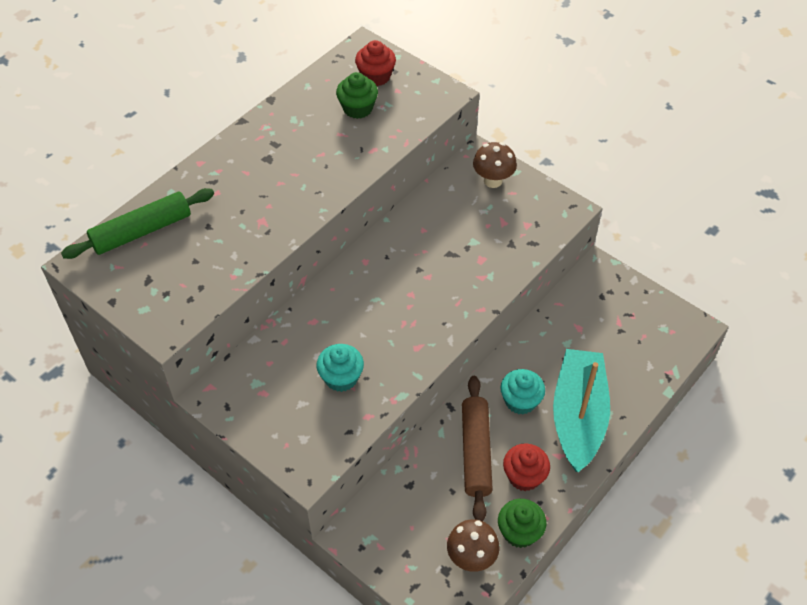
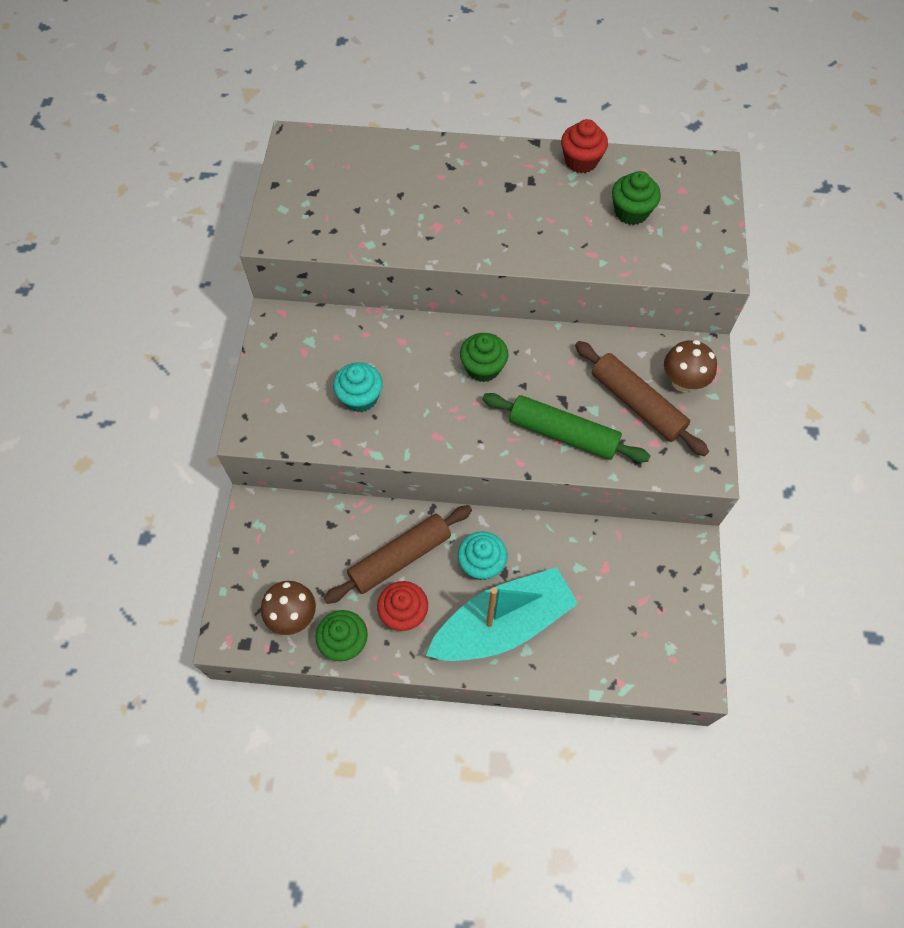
camera: 55 degrees right, 10 degrees up
(142, 231) = (358, 156): green rolling pin -> green rolling pin (563, 434)
(376, 76) = (685, 201): red cupcake -> red cupcake (581, 161)
(383, 284) = (483, 368): none -> green cupcake
(489, 215) = (637, 404): none -> brown rolling pin

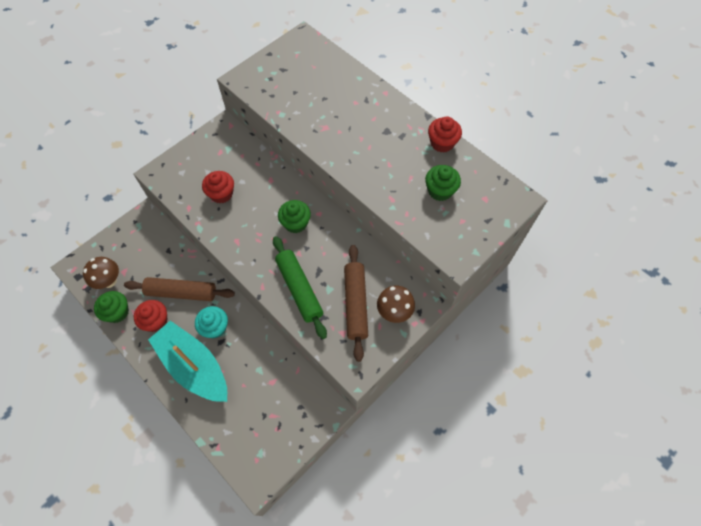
camera: 40 degrees right, 0 degrees up
(360, 397) = (221, 194): turquoise cupcake -> red cupcake
(503, 624) = (194, 366): turquoise boat -> turquoise boat turned 150 degrees counterclockwise

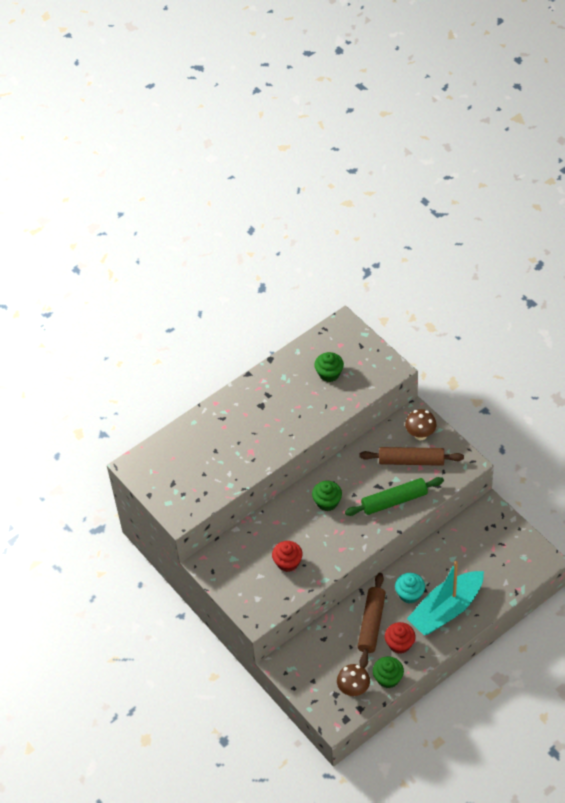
camera: 80 degrees left, 10 degrees down
(442, 143) = (280, 367): red cupcake -> none

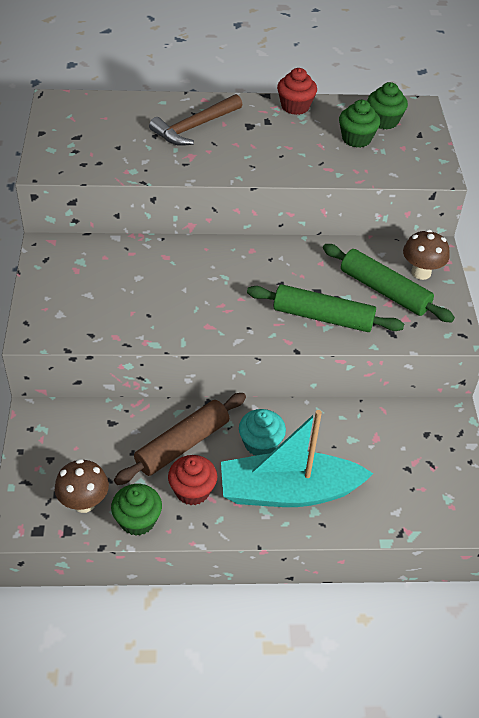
camera: 30 degrees right, 5 degrees down
(231, 429) = (194, 127): none -> brown hammer
(288, 562) = (133, 301): red cupcake -> red cupcake (295, 106)
(327, 502) = (242, 272): green cupcake -> green cupcake (384, 121)
(411, 461) = (384, 291): brown rolling pin -> green rolling pin

